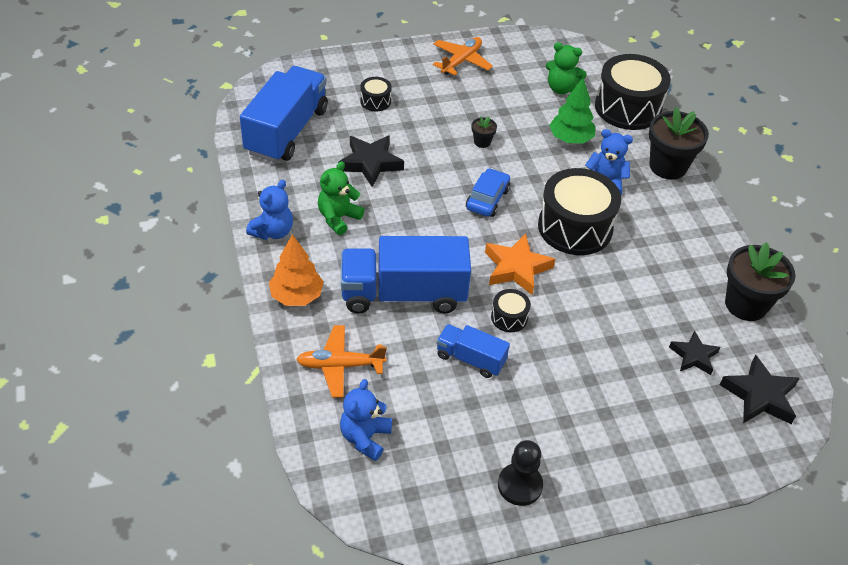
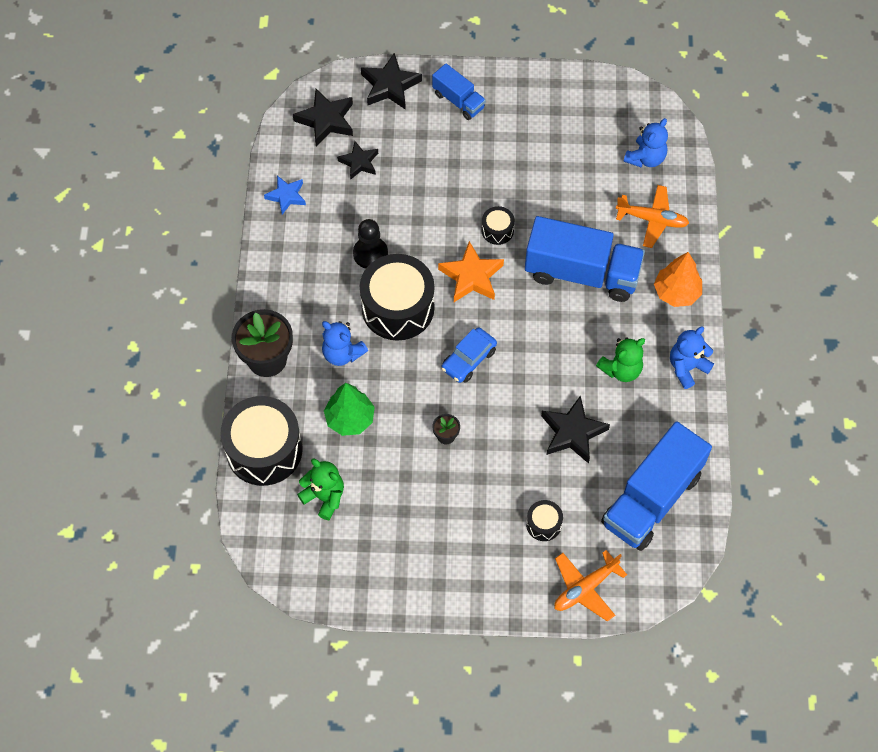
camera: 160 degrees left, 15 degrees up
(461, 61) = (423, 570): orange plane -> orange plane (585, 588)
(470, 359) = (544, 201): blue truck -> blue truck (458, 101)
(520, 485) = (542, 99): black pawn -> black pawn (370, 253)
(714, 457) = (390, 86): none -> black star
(746, 304) = (286, 196): black flower pot -> blue star

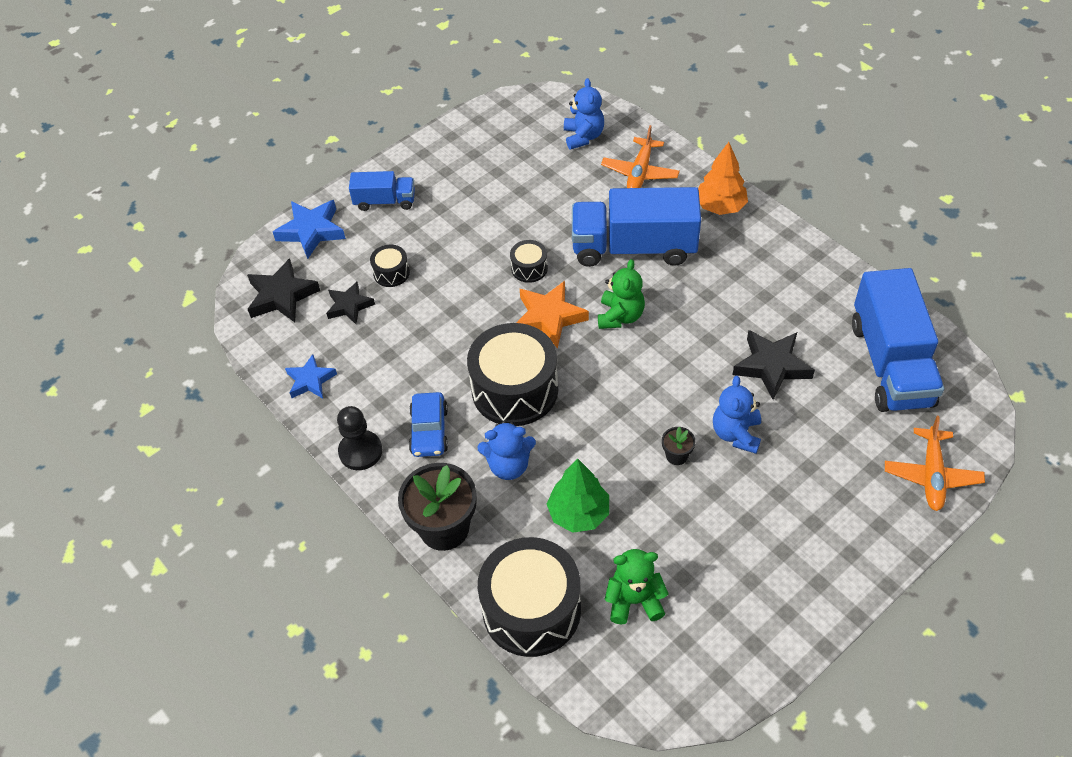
camera: 40 degrees left, 10 degrees down
(370, 253) = (441, 367): black pawn -> black pawn (360, 451)
(390, 86) = (311, 231): black star -> blue star
(469, 359) = (623, 381): blue car -> blue car (429, 431)
(543, 524) = (838, 455): black drum -> black drum (391, 273)
(582, 273) = (633, 247): blue truck -> blue truck turned 150 degrees counterclockwise
(621, 369) = (749, 291): green teddy bear -> green teddy bear (620, 316)
(652, 220) = (640, 172): orange plane -> orange plane turned 135 degrees clockwise
(687, 367) = (794, 250): blue teddy bear -> blue teddy bear (736, 434)

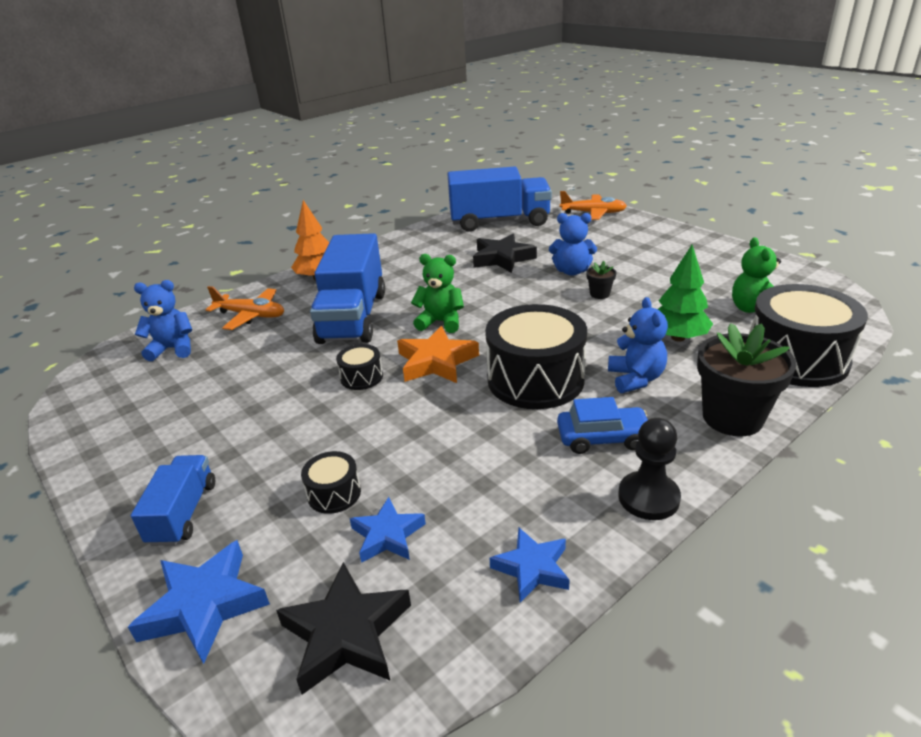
camera: 90 degrees left, 20 degrees down
(349, 306) = (387, 535): black star -> blue star

